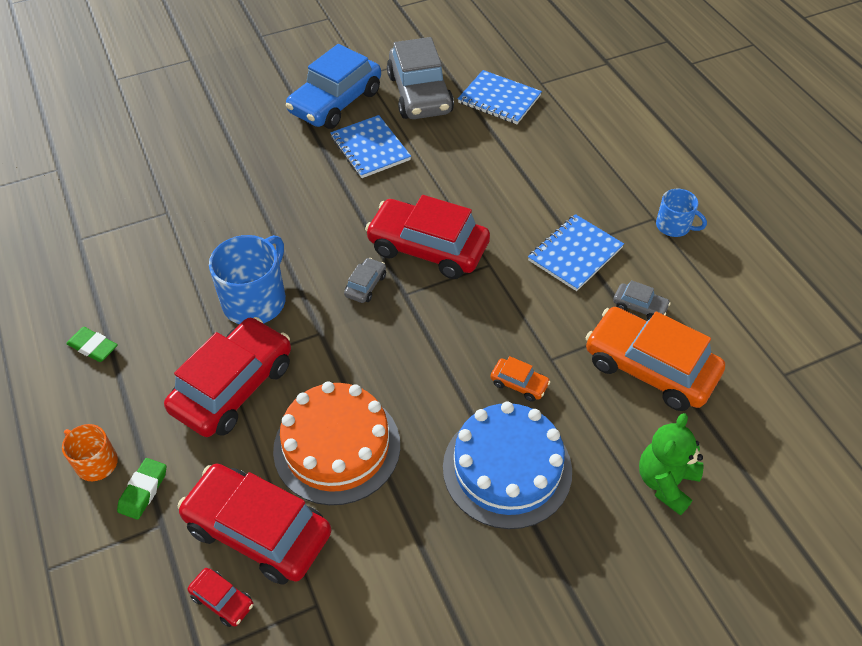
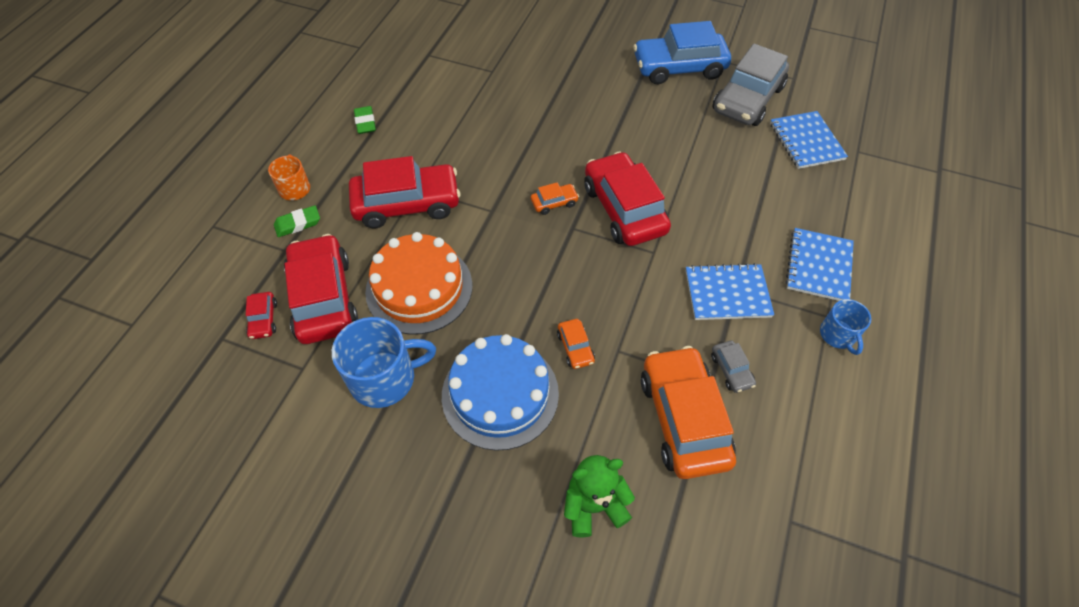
camera: 45 degrees right, 5 degrees up
(255, 300) = (478, 162): blue mug -> blue mug (384, 378)
(365, 285) = (554, 203): grey car -> orange car
(370, 148) = (665, 114): blue notebook -> blue notebook (818, 266)

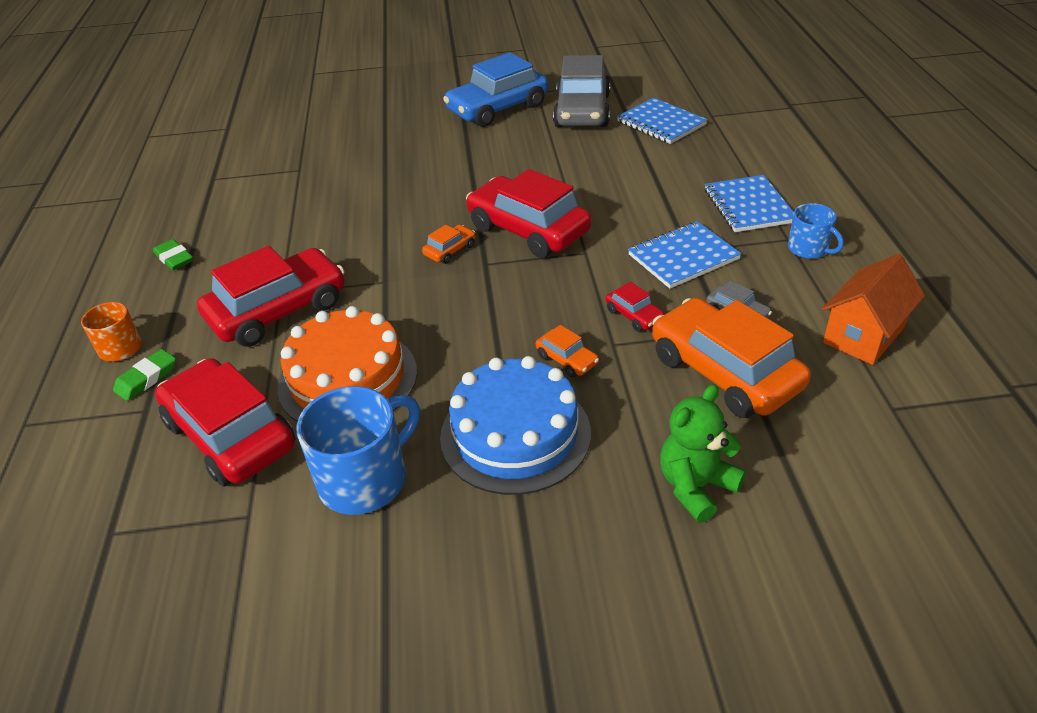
camera: 25 degrees left, 15 degrees down
(263, 319) = (160, 489): red car -> red car (634, 315)
(819, 442) = (863, 335): none -> orange house

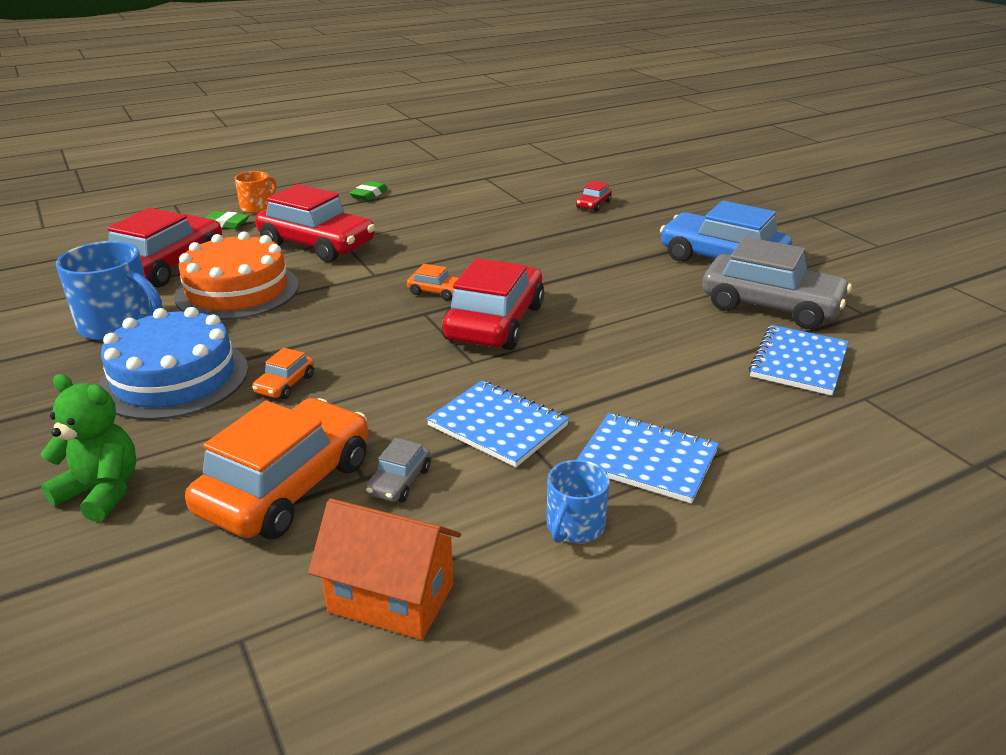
camera: 65 degrees right, 10 degrees down
(582, 111) = (770, 306): grey car -> grey car turned 135 degrees counterclockwise
(634, 315) = (370, 410): red car -> red car (593, 204)
(748, 206) = (647, 460): blue notebook -> blue notebook turned 60 degrees clockwise

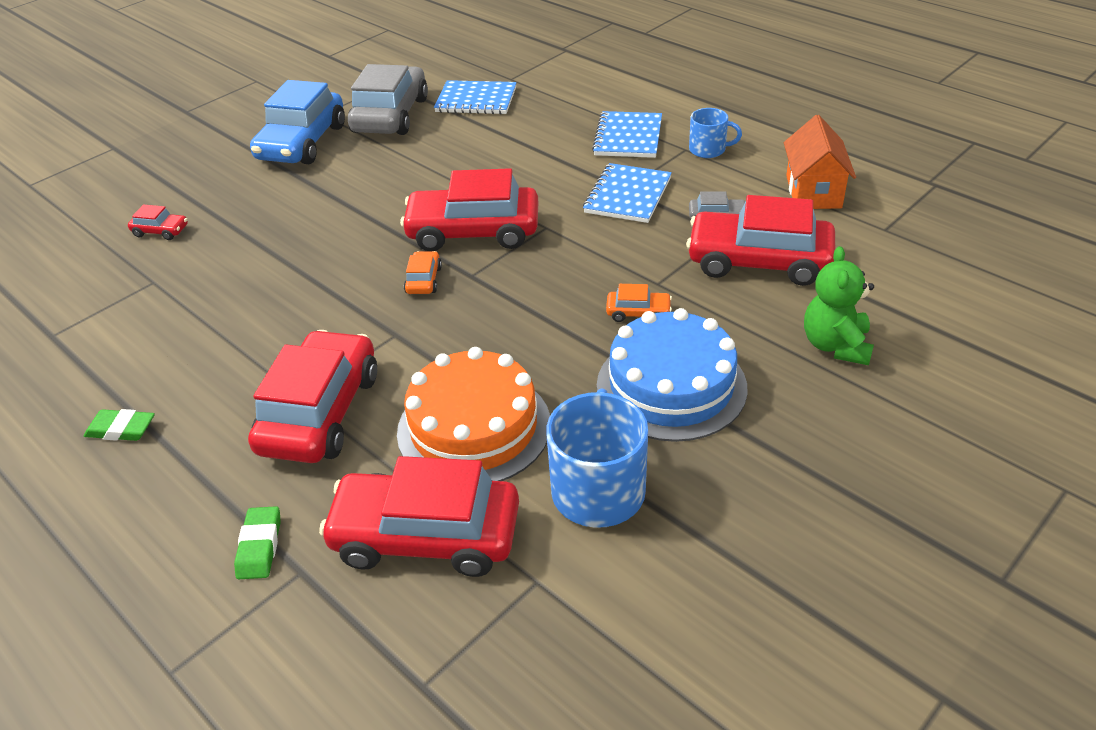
camera: 105 degrees left, 10 degrees up
(257, 207) = (182, 539): orange mug -> none
(287, 486) = (758, 261): orange car -> red car

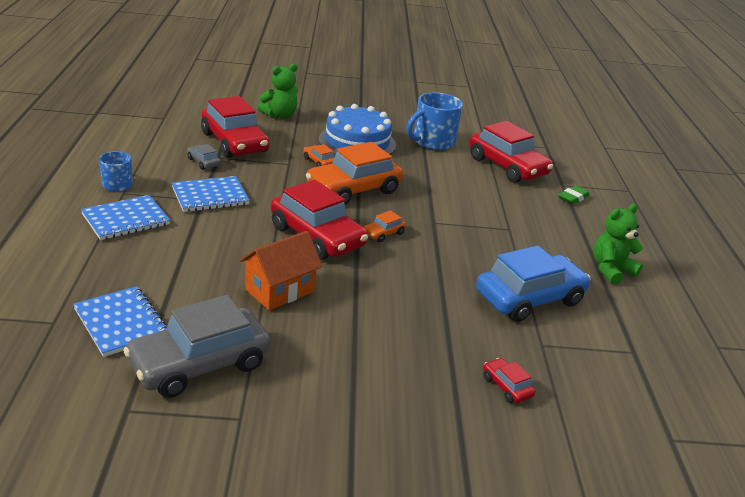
camera: 140 degrees left, 10 degrees down
(121, 429) = (611, 270): green eraser -> green teddy bear
(302, 143) = (305, 394): blue car -> blue car (529, 298)
(320, 412) = (506, 218): red car -> none
(474, 427) = (449, 176): orange cake -> none
(537, 306) = (353, 189): none -> orange car
(813, 192) = (141, 141): orange house -> orange house (279, 291)

